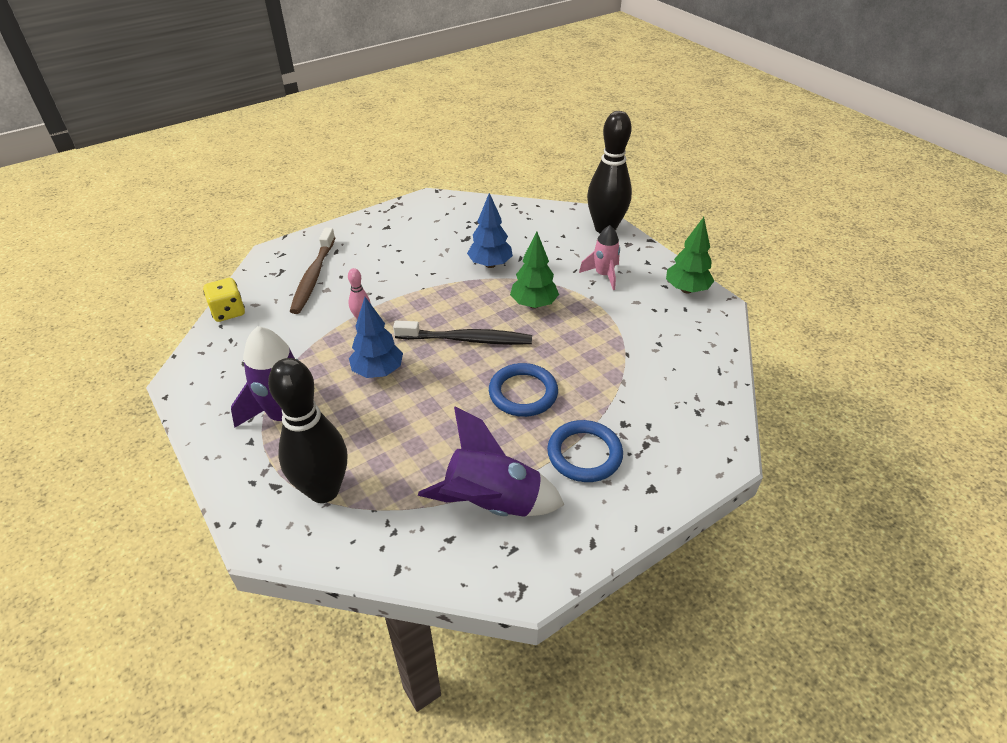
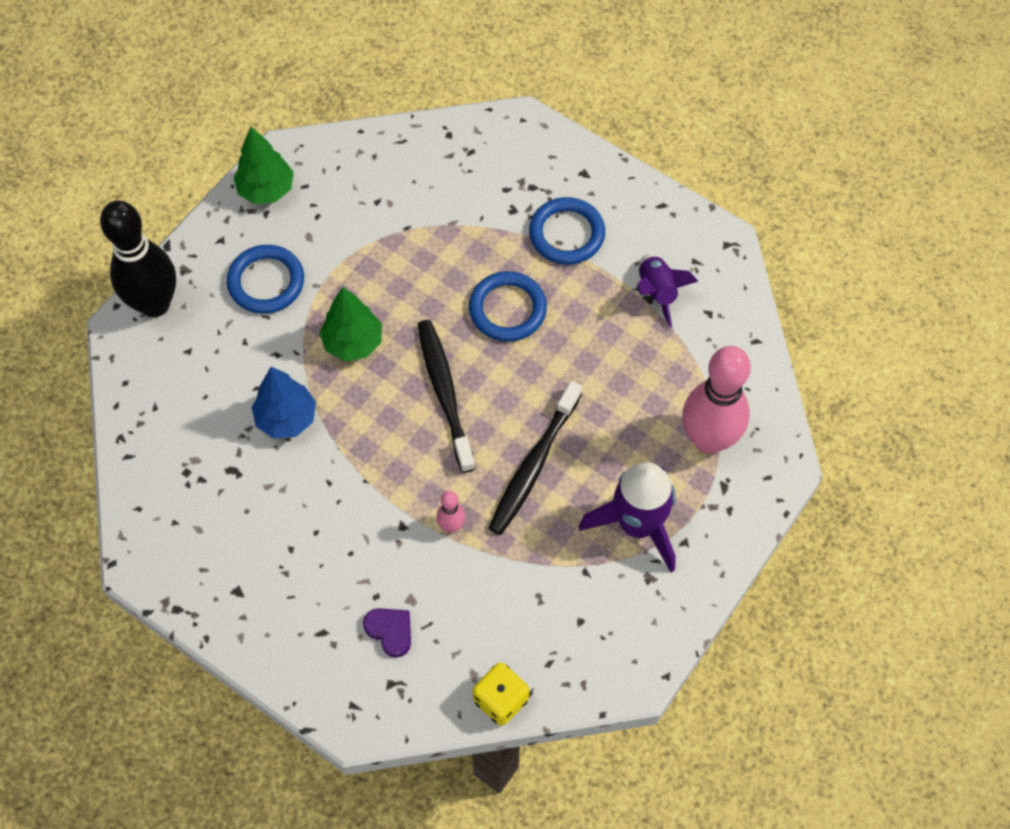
camera: 110 degrees left, 20 degrees up
(313, 277) = (390, 631): brown toothbrush -> purple heart
(324, 490) = (708, 439): black bowling pin -> pink bowling pin
(378, 371) = (534, 465): blue tree -> black toothbrush
(491, 503) = (657, 292): purple rocket -> purple rocket, size x0.60
(603, 275) = (266, 282): pink rocket -> blue ring

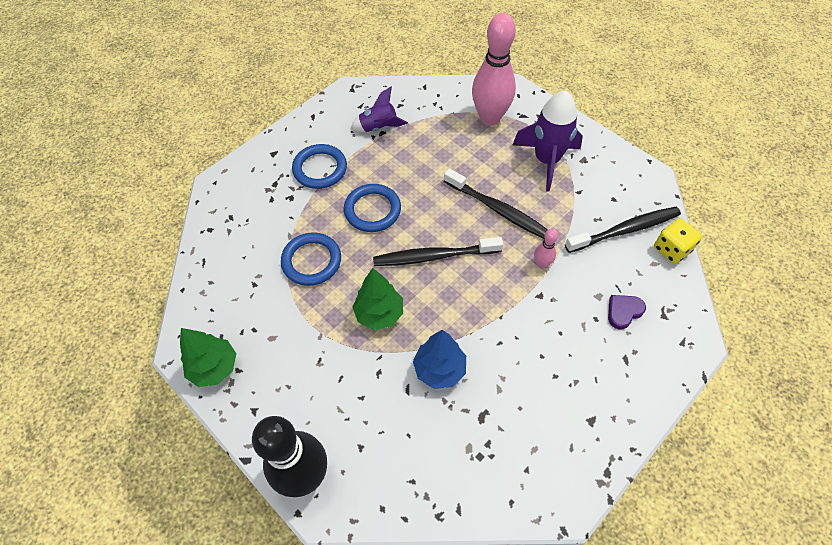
camera: 80 degrees left, 5 degrees down
(266, 282) = (307, 375): blue ring -> blue ring (311, 261)
(525, 636) = (625, 230): none -> black toothbrush

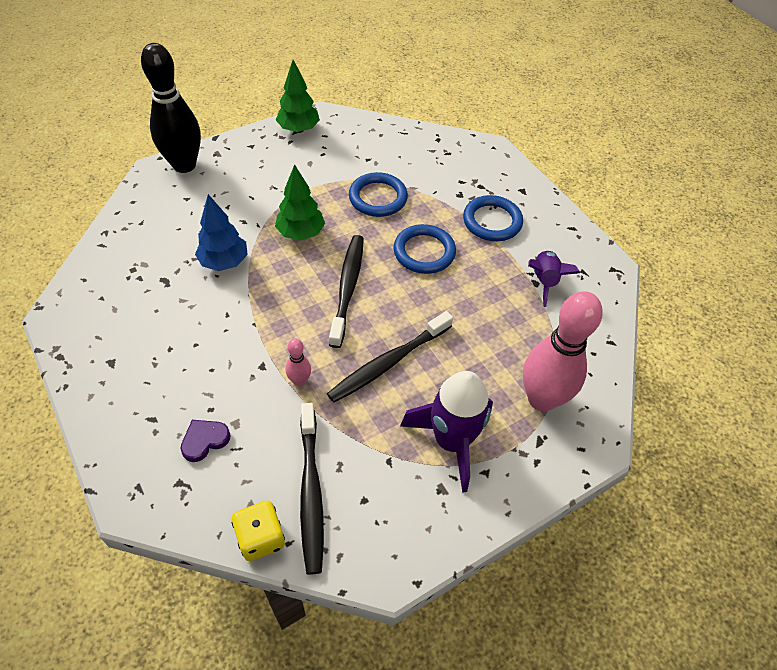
camera: 100 degrees right, 5 degrees down
(623, 312) = (204, 440): purple heart -> purple heart turned 105 degrees counterclockwise

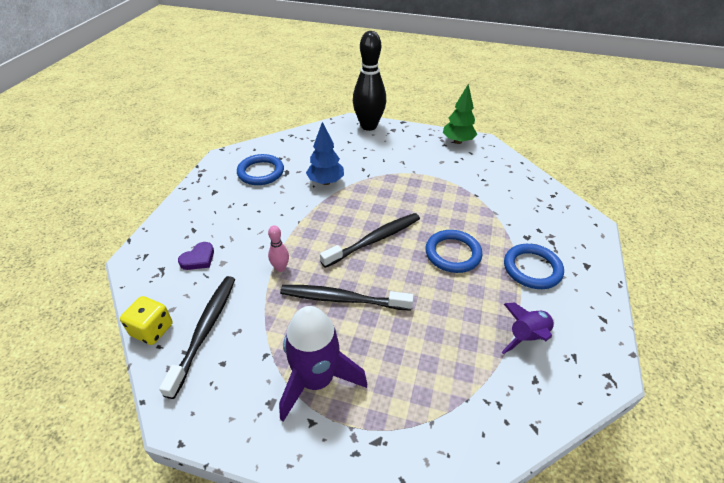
camera: 50 degrees right, 10 degrees down
(204, 440) = (198, 259): purple heart -> purple heart turned 120 degrees clockwise
(301, 233) = (386, 194): green tree -> none
(311, 492) = (205, 331): black toothbrush -> black toothbrush turned 150 degrees clockwise
(378, 198) = (461, 204): blue ring -> blue ring (261, 172)
(541, 399) = (417, 414): pink bowling pin -> none

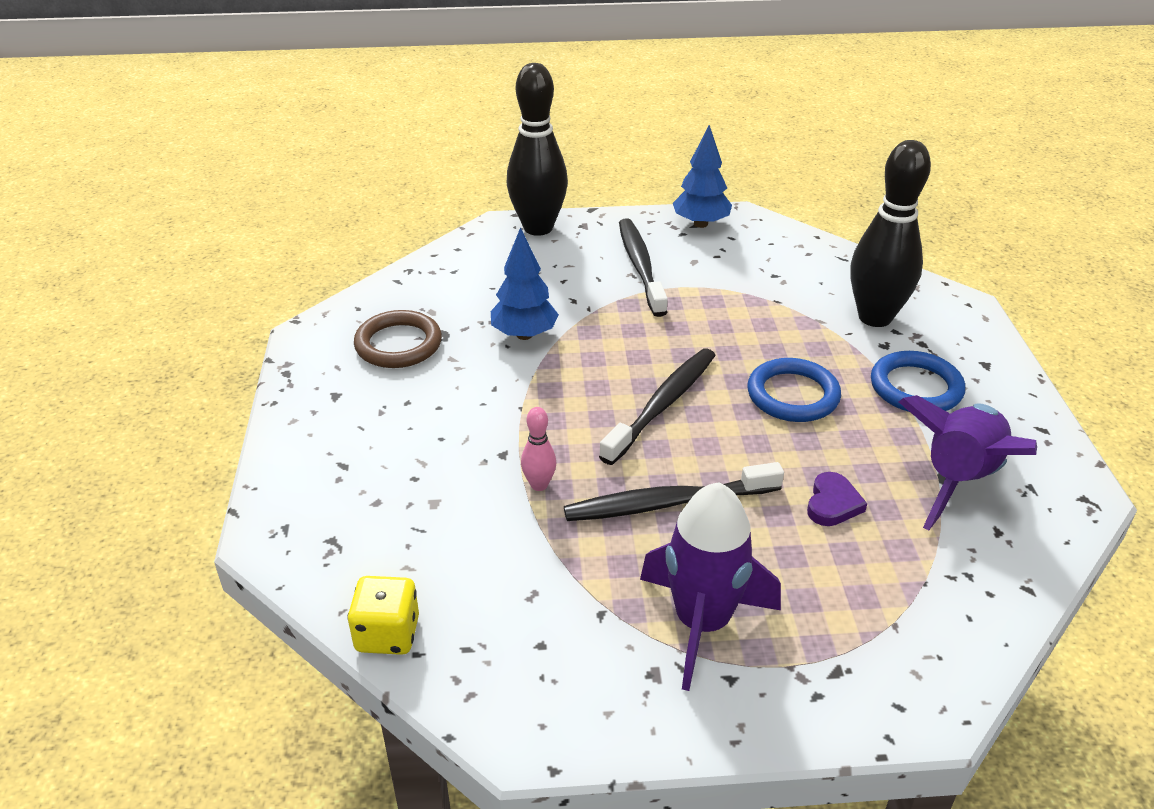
camera: 20 degrees left, 5 degrees down
(198, 259) = (387, 507): purple heart -> purple heart (832, 503)
(205, 331) = (479, 609): black toothbrush -> black toothbrush (640, 266)
(261, 172) = (398, 344): blue ring -> brown ring
(458, 141) = (700, 224): green tree -> blue tree
(527, 337) = (958, 480): purple rocket -> purple rocket, size x1.66
(530, 218) = (875, 317): none -> black bowling pin

